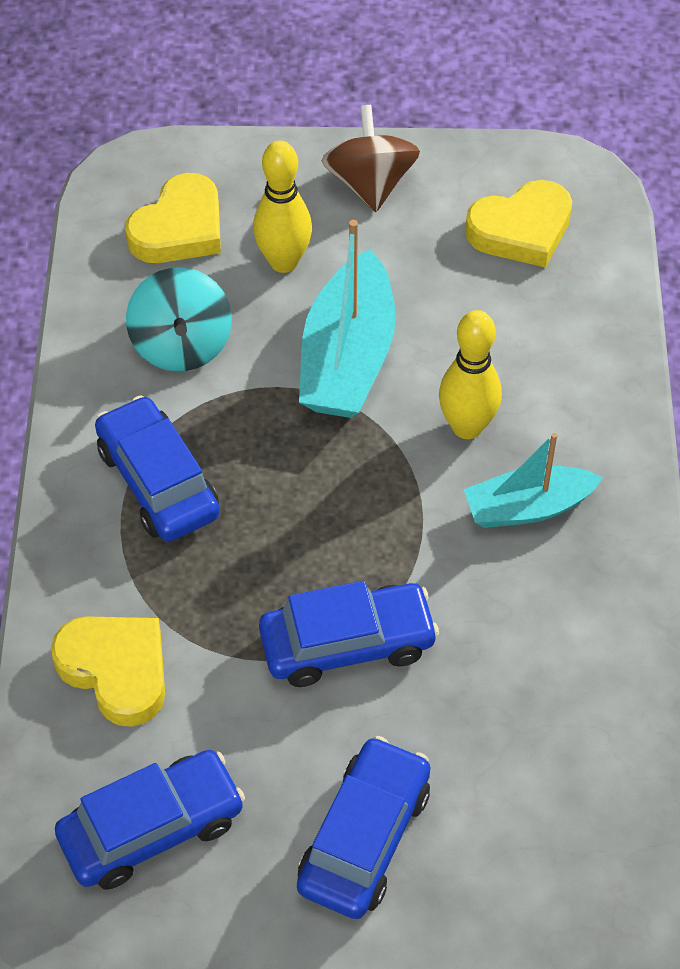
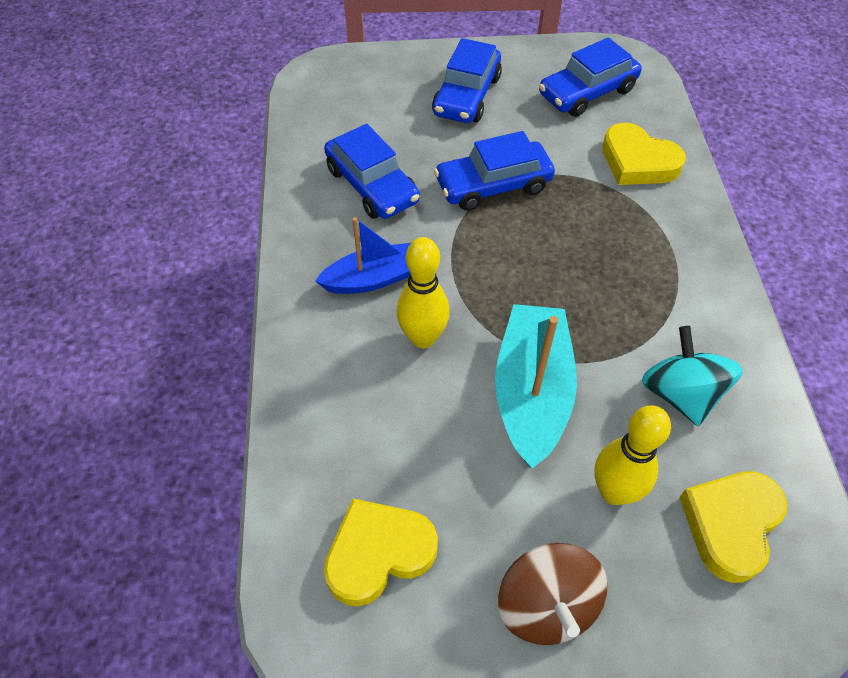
camera: 175 degrees right, 0 degrees up
(158, 482) = (656, 278): blue car -> blue car (372, 185)
(527, 507) = (373, 279): turquoise boat -> blue boat

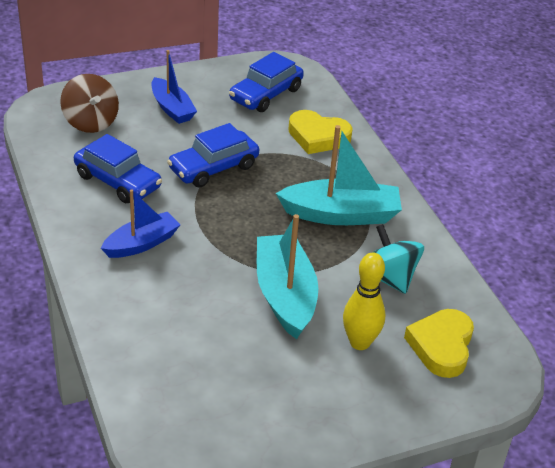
camera: 20 degrees left, 15 degrees down
(378, 553) = (207, 409): yellow heart -> none
(423, 338) = (193, 275): yellow bowling pin -> none
(467, 96) = (172, 108): blue car -> blue boat
(546, 605) = (333, 415): brown spinning top -> brown spinning top (91, 122)
(639, 282) = (341, 214): none -> turquoise boat

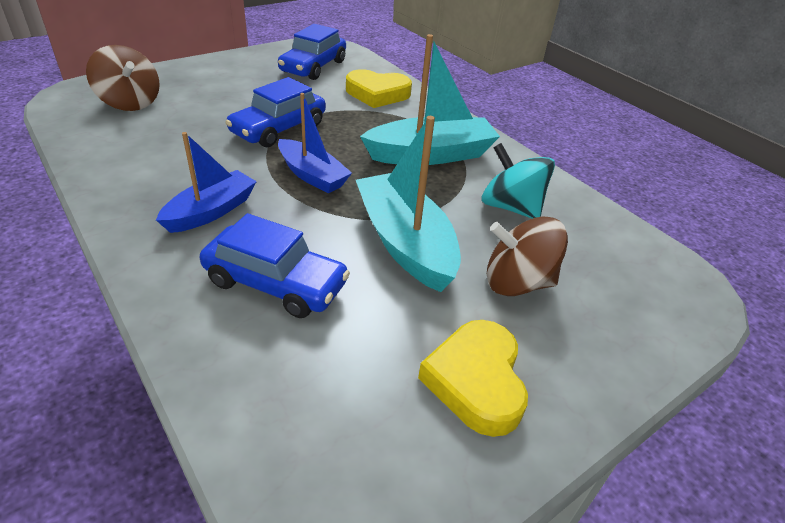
camera: 15 degrees left, 0 degrees up
(118, 181) = (170, 152): blue car -> blue car (276, 283)
(172, 108) = (220, 84): blue boat -> blue boat (312, 175)
(359, 342) = (517, 282): yellow bowling pin -> brown spinning top
(441, 346) = (609, 270): yellow heart -> yellow heart (476, 381)

